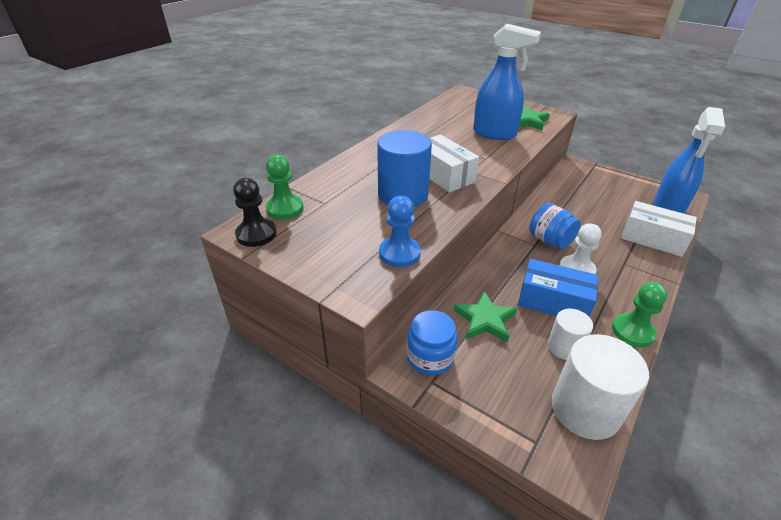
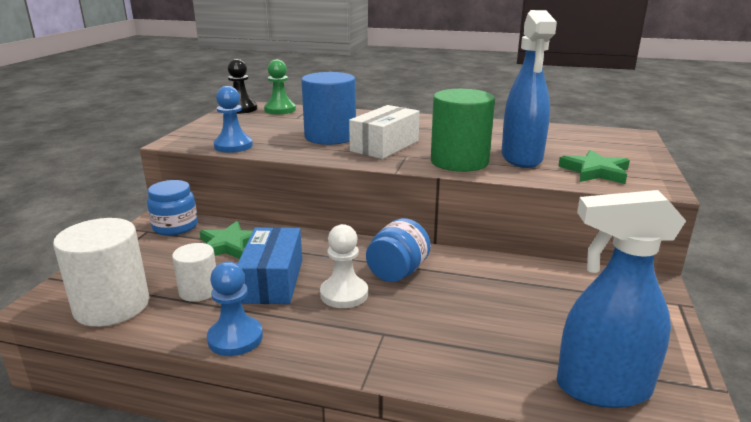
camera: 70 degrees right, 15 degrees down
(493, 155) = (459, 161): none -> green cylinder
(632, 331) = (235, 338): green pawn -> blue pawn
(652, 239) = (475, 364): white box -> none

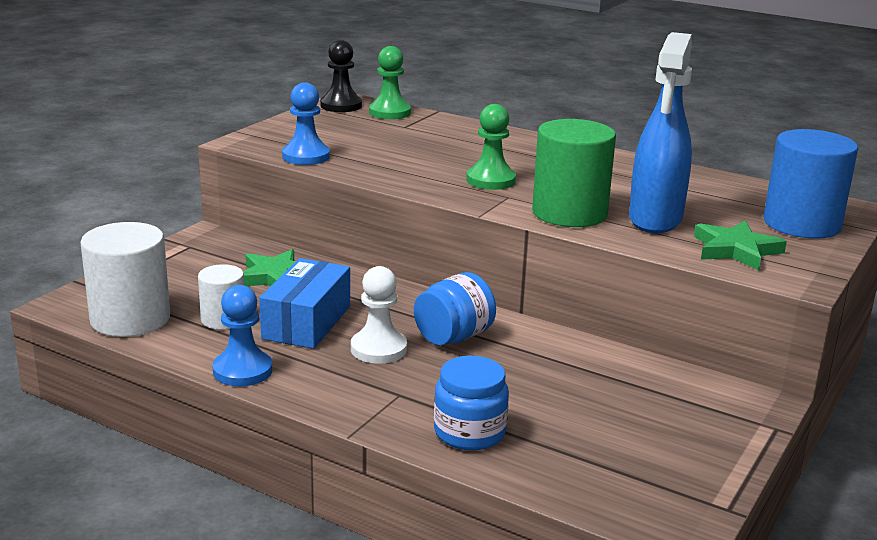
camera: 15 degrees right, 0 degrees up
(175, 226) = (222, 246): blue jar -> blue jar (469, 432)
(330, 137) = (430, 159): blue cylinder -> blue cylinder (802, 224)
(385, 146) = (491, 180): white box -> green pawn
(602, 388) = (603, 485): blue spray bottle -> none

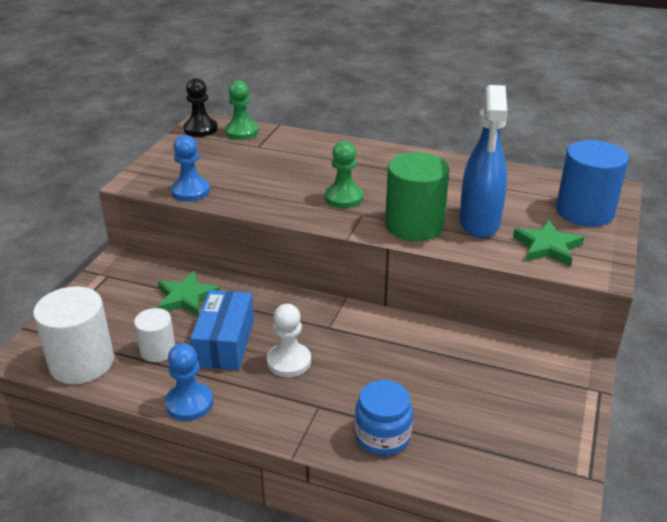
camera: 10 degrees left, 10 degrees up
(453, 337) = (342, 339): blue jar -> none

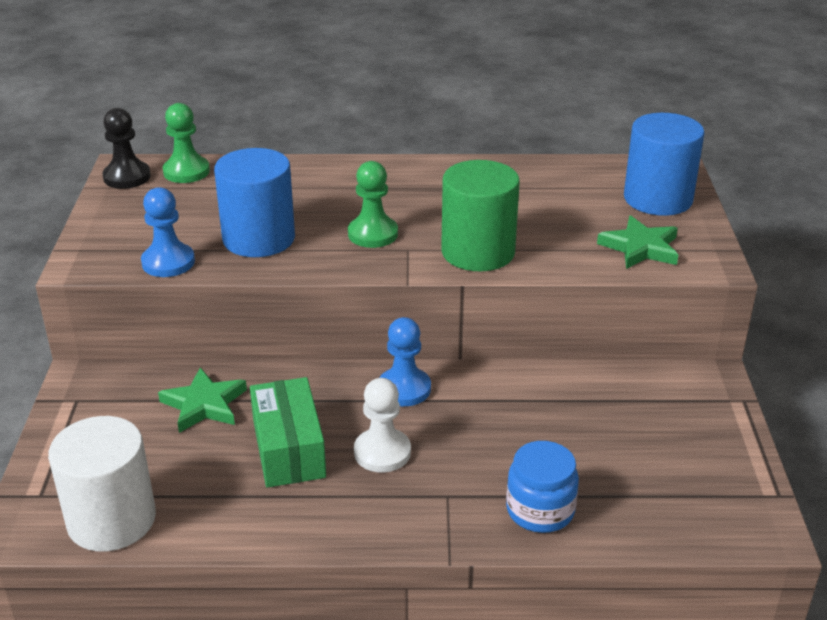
camera: 20 degrees left, 0 degrees up
(158, 350) = (206, 479): white cylinder -> none
(189, 403) = (286, 533): blue pawn -> blue pawn (404, 389)
(225, 343) = (288, 449): blue box -> green box
(261, 186) = (259, 238): none -> blue cylinder
(479, 223) = (550, 235): blue spray bottle -> none

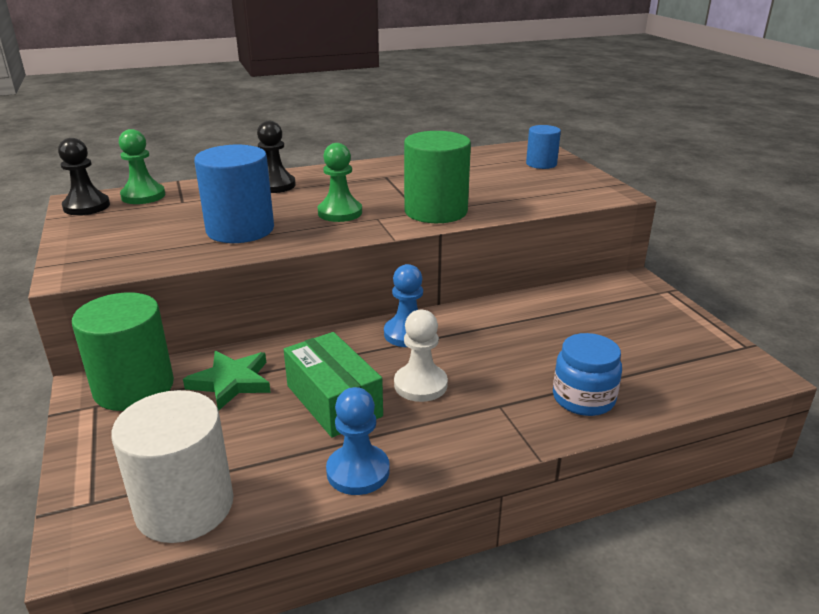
camera: 20 degrees left, 5 degrees down
(116, 389) = (134, 387): none -> green cylinder
(168, 262) = (162, 258): blue pawn -> blue pawn (358, 471)
(326, 180) = (275, 185): none -> black pawn
(640, 248) = (555, 191): green star -> none
(658, 199) = (541, 164): blue cylinder -> blue cylinder, size x0.57

